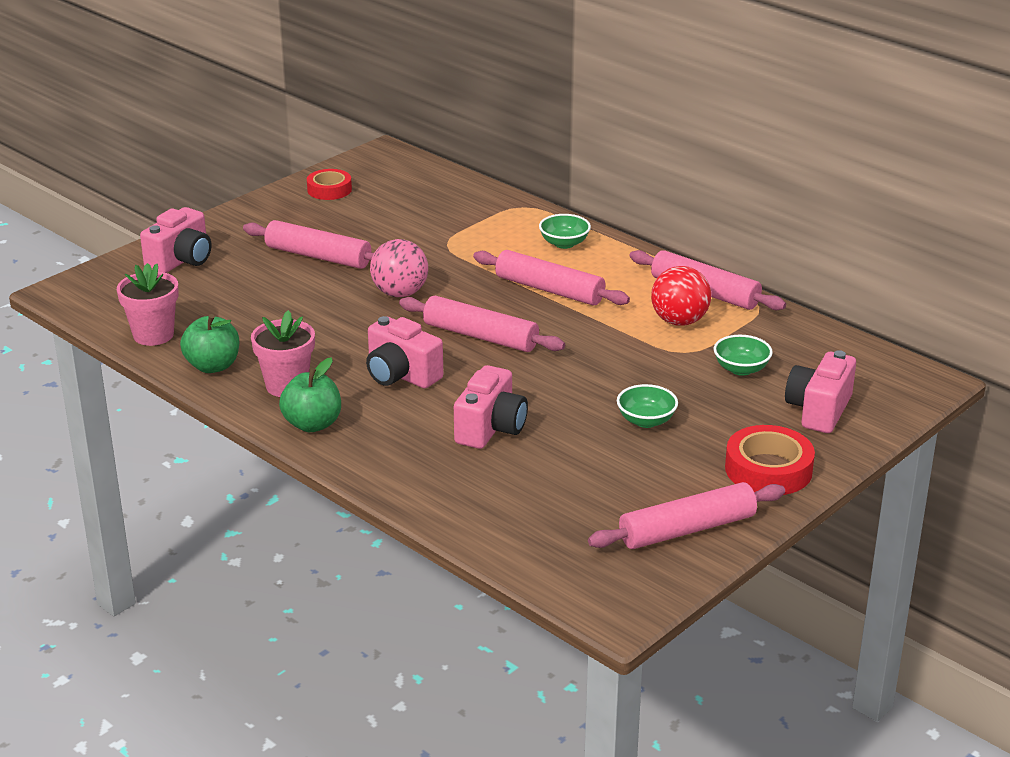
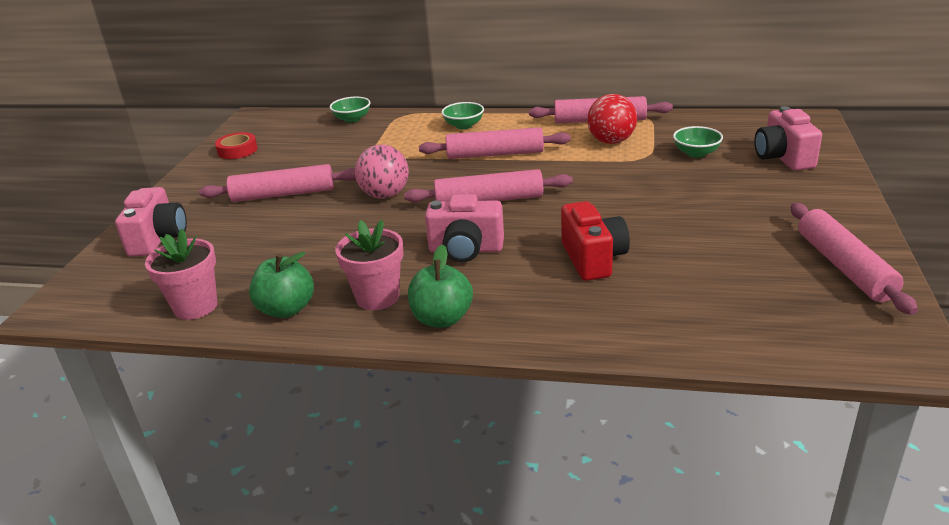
camera: 30 degrees left, 0 degrees up
(491, 429) = (593, 259): pink camera -> red camera
(646, 421) = (692, 207): green bowl -> green bowl (352, 119)
(687, 529) = (844, 267): pink rolling pin -> pink rolling pin turned 45 degrees counterclockwise
(768, 469) = (820, 204): red tape -> none

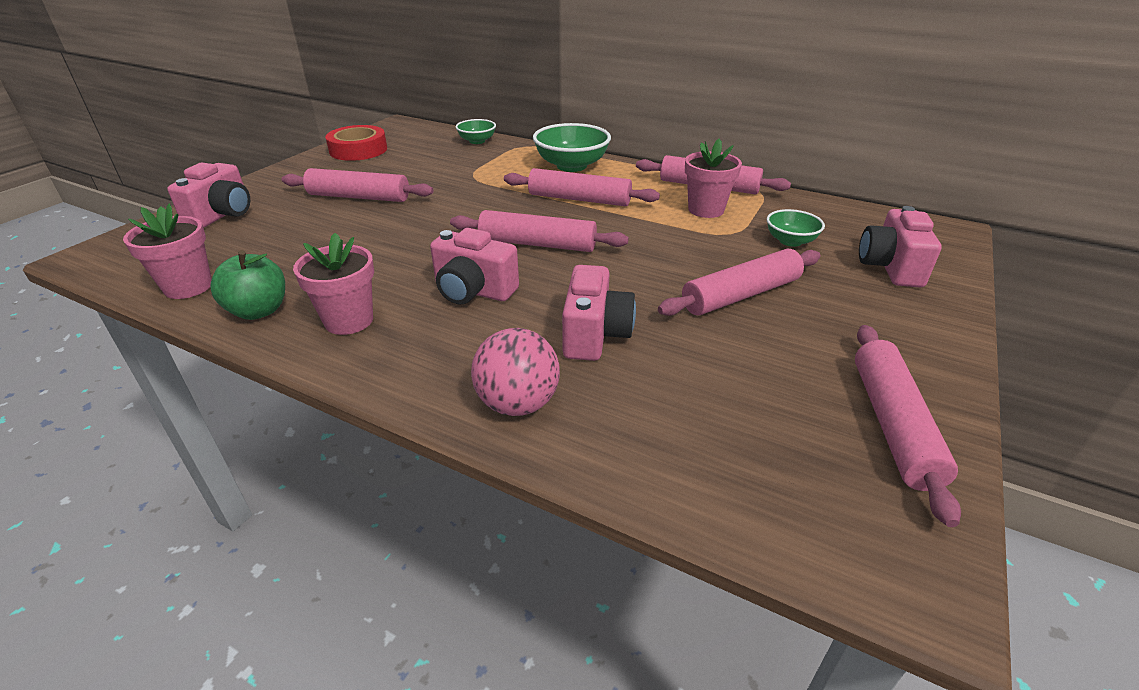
camera: 15 degrees right, 5 degrees up
(237, 150) = (358, 150): red tape -> red tape, size x1.50
(385, 195) = (445, 217): pink ball -> pink ball (518, 404)
(442, 319) = (388, 362): green apple -> none
(464, 125) = (571, 166): green bowl -> green bowl, size x1.75
(593, 259) = (595, 334): red camera -> pink camera
(611, 141) = (706, 210): red ball -> pink flower pot
(685, 203) = (740, 295): none -> pink rolling pin

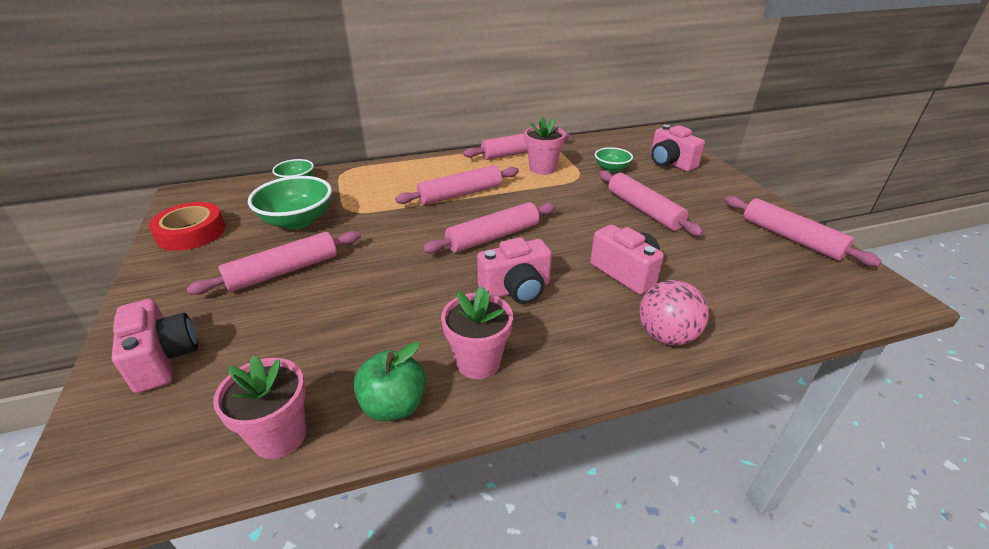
camera: 45 degrees left, 0 degrees up
(571, 166) = (410, 172): green bowl -> green bowl (297, 221)
(740, 295) = (644, 210): pink rolling pin -> pink rolling pin turned 45 degrees counterclockwise

